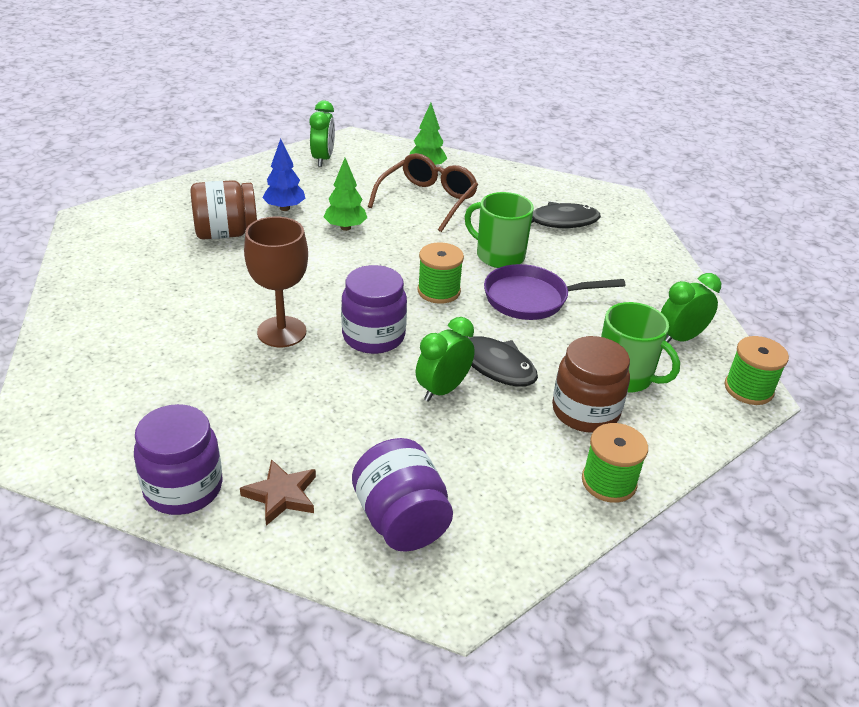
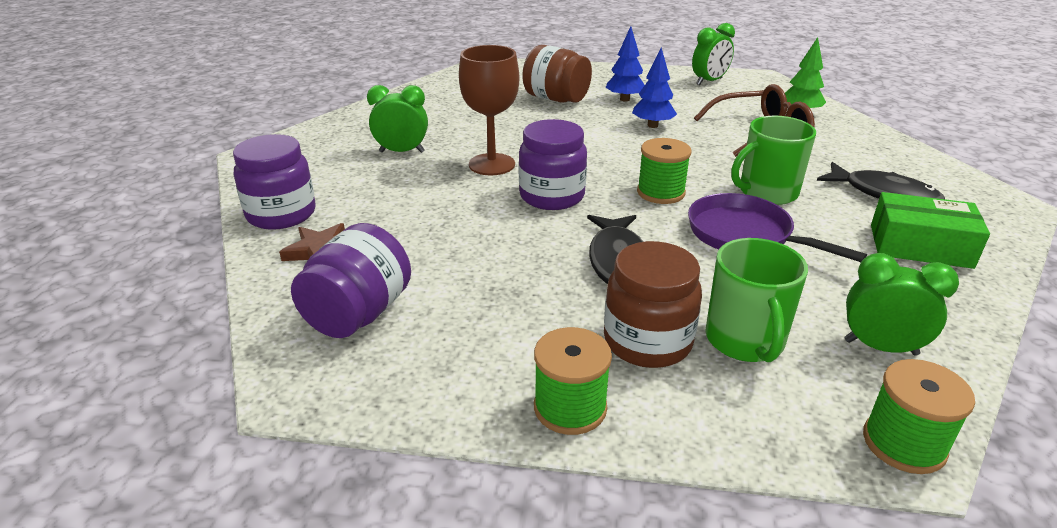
camera: 50 degrees right, 5 degrees down
(345, 227) = (652, 125): green tree -> blue tree
(443, 390) = (543, 255): green clock -> green clock (402, 152)
(498, 255) = (766, 192): green mug -> green mug turned 105 degrees counterclockwise
(619, 255) = (920, 246): none -> green box

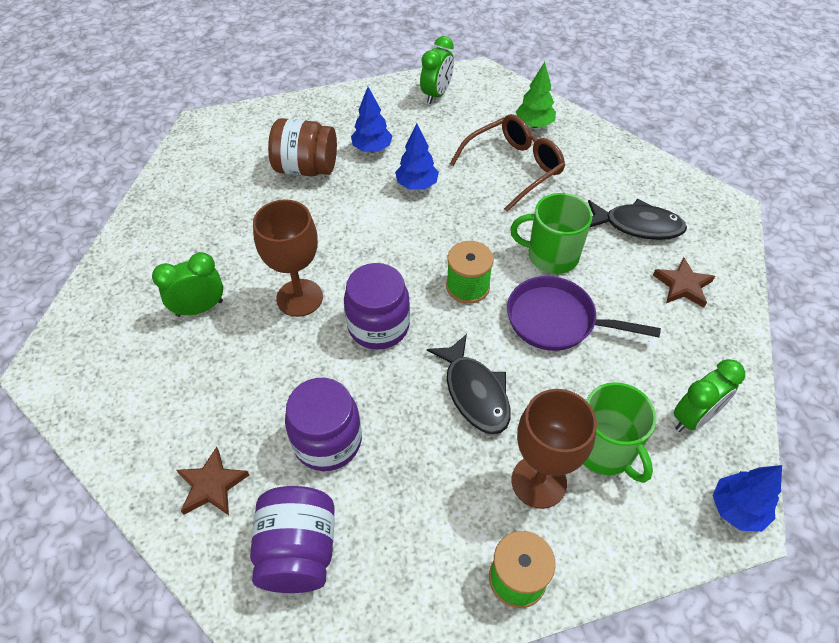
camera: 25 degrees left, 20 degrees up
(281, 214) = (138, 450): purple jar -> purple jar (327, 441)
(647, 342) = (539, 482): brown jar -> brown goblet
(766, 192) = (551, 255): green mug -> green mug turned 60 degrees clockwise
(880, 347) = (693, 417): green clock -> green clock turned 150 degrees clockwise
(903, 444) = (736, 509): green spool -> blue tree
(920, 246) = (683, 285): green box -> brown star

